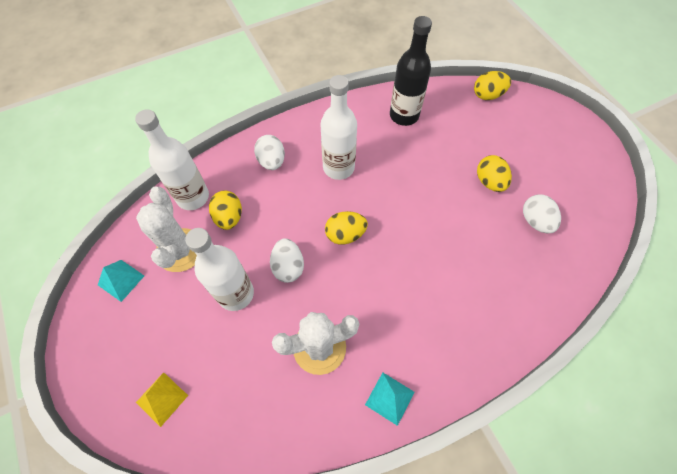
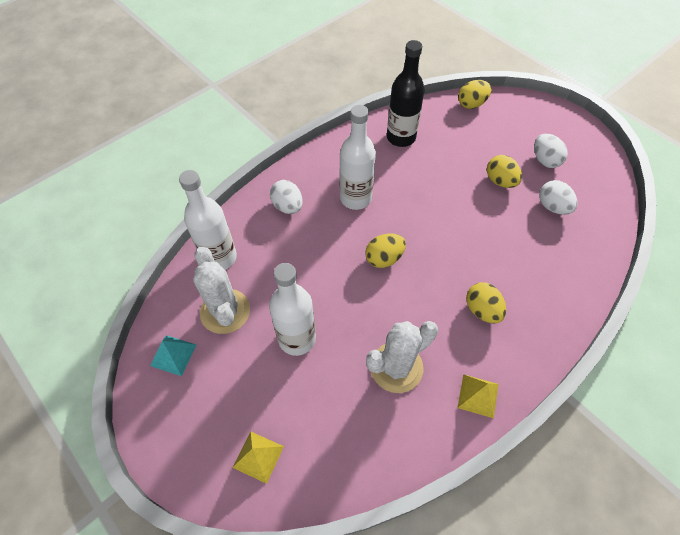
camera: 15 degrees left, 5 degrees down
(229, 217) = (264, 269): yellow egg -> yellow egg (482, 310)
(288, 267) = (339, 301): white egg -> white egg (545, 160)
(390, 398) = (478, 395): turquoise pyramid -> yellow pyramid

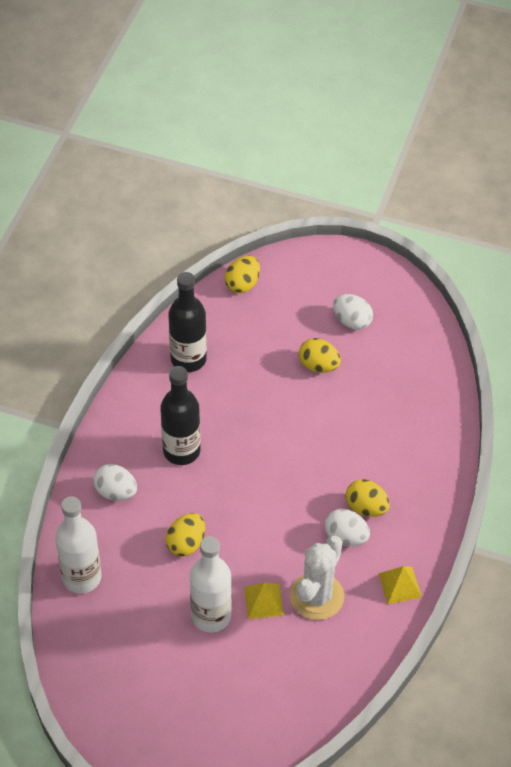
camera: 30 degrees left, 5 degrees down
(173, 355) = (103, 687): turquoise pyramid -> none
(225, 311) = (125, 625): white cactus -> none
(258, 456) = (241, 728): yellow pyramid -> yellow pyramid (263, 601)
(355, 198) = (181, 451): white bottle -> black bottle
(384, 258) = (247, 501): yellow egg -> yellow egg (186, 543)
(552, 207) = (382, 371): white egg -> white egg (345, 537)

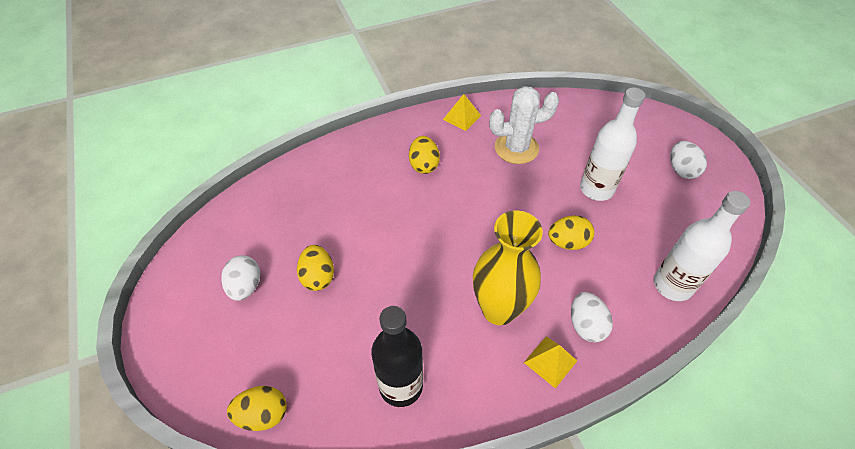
camera: 130 degrees left, 0 degrees up
(181, 451) = (498, 309): black bottle -> yellow vase
(263, 601) = (552, 170): yellow pyramid -> yellow pyramid (550, 361)
(345, 537) = (458, 161): white egg -> white egg (681, 170)

